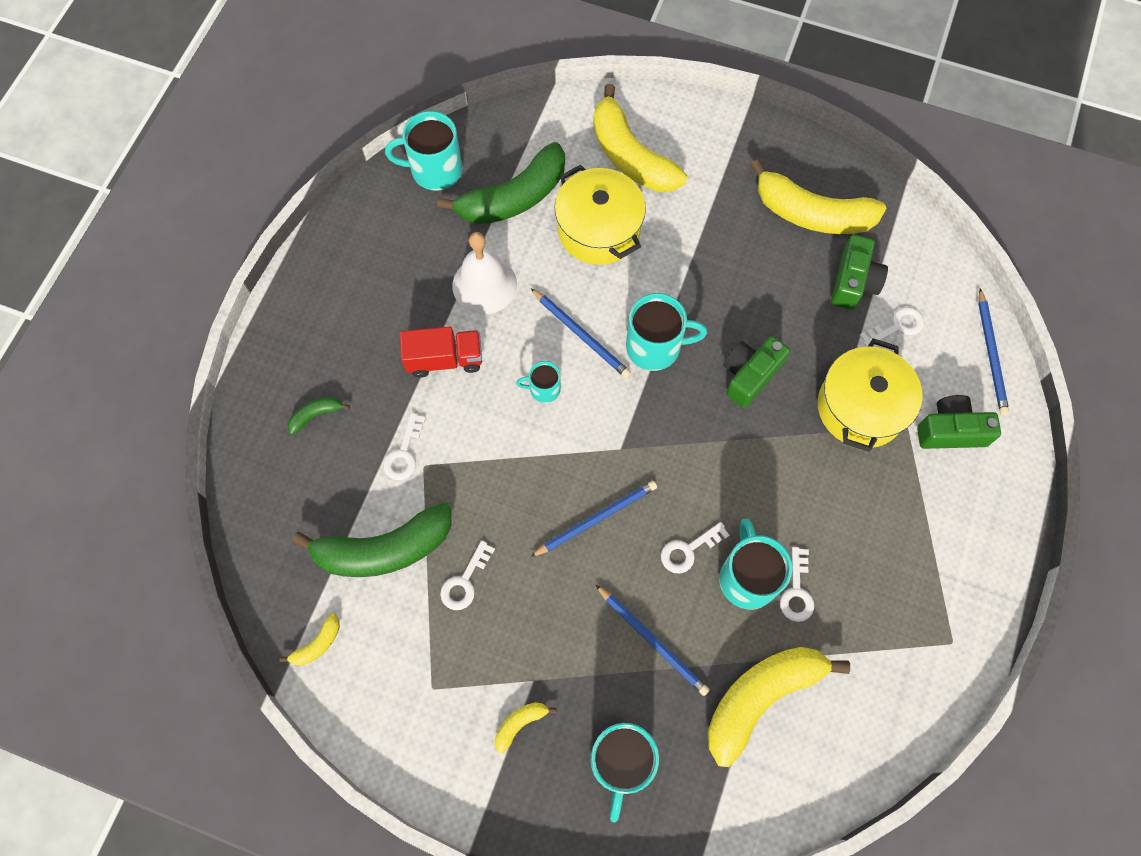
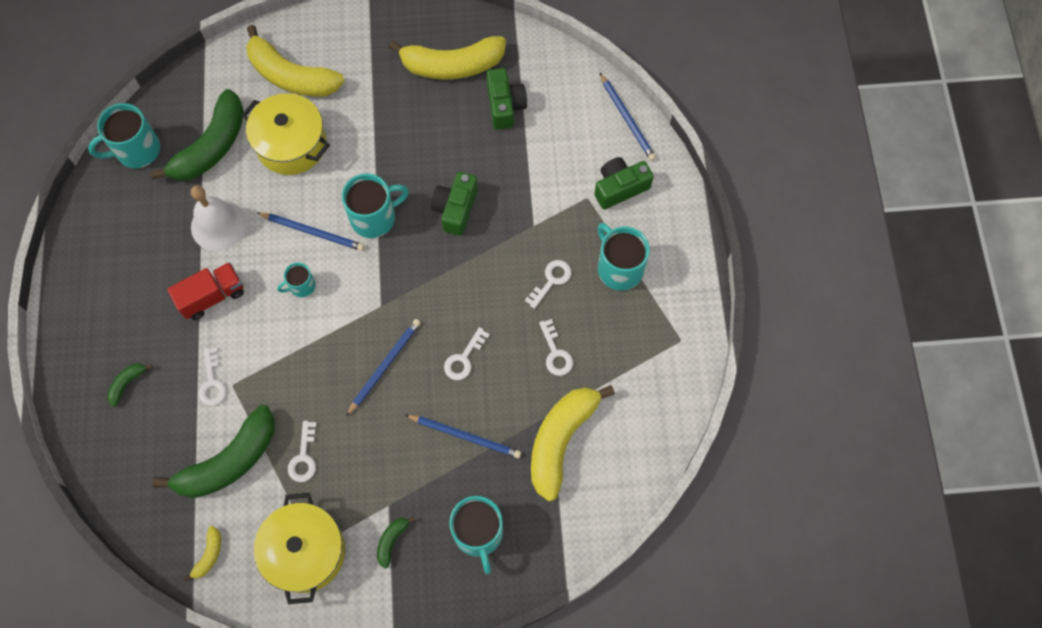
camera: 25 degrees left, 0 degrees up
(520, 723) = (391, 541): yellow banana -> green banana
(747, 577) = (516, 359): turquoise mug -> turquoise mug (619, 268)
(860, 407) = (548, 198): yellow pot -> yellow pot (305, 552)
(897, 327) = (550, 126): white key -> white key (551, 280)

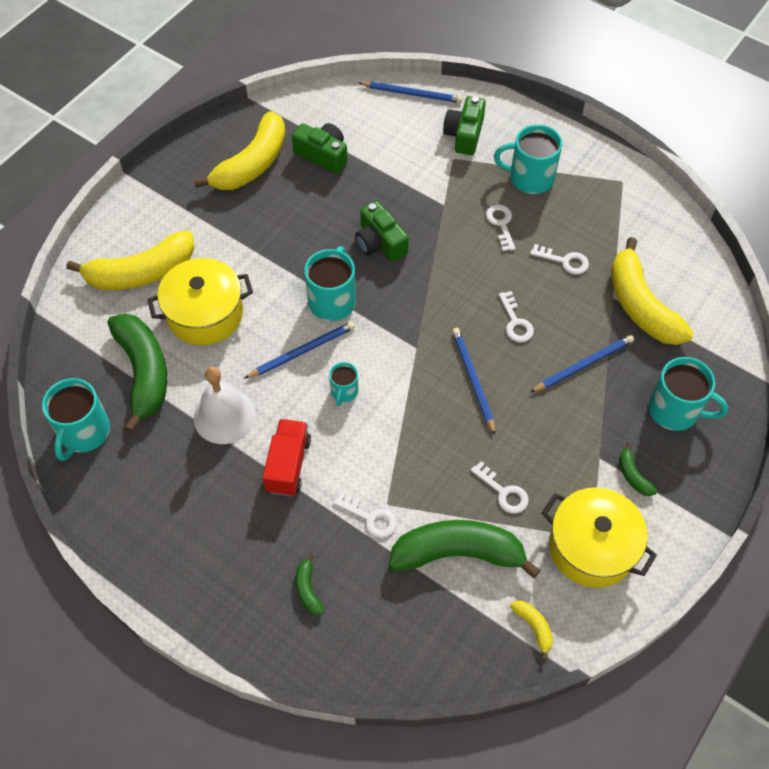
camera: 50 degrees left, 10 degrees down
(229, 461) = (458, 553): green banana -> green banana turned 90 degrees counterclockwise

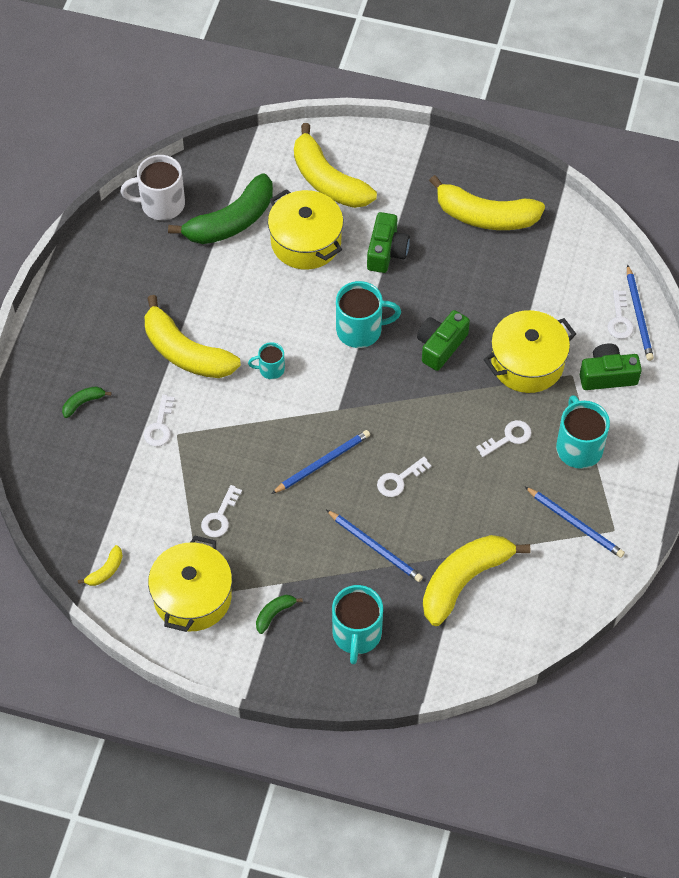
camera: 70 degrees right, 0 degrees up
(84, 432) = (161, 204): turquoise mug -> white mug
(224, 416) = (213, 292): white bell -> none
(288, 465) = (185, 352): red truck -> yellow banana
(302, 351) = (298, 325): blue pencil -> blue pencil (575, 524)
(323, 155) = (523, 267): green camera -> green camera (386, 251)
(427, 185) = (527, 363): none -> yellow pot
(458, 553) = (151, 498): green banana -> none
(564, 261) = (488, 503): white key -> white key (619, 320)

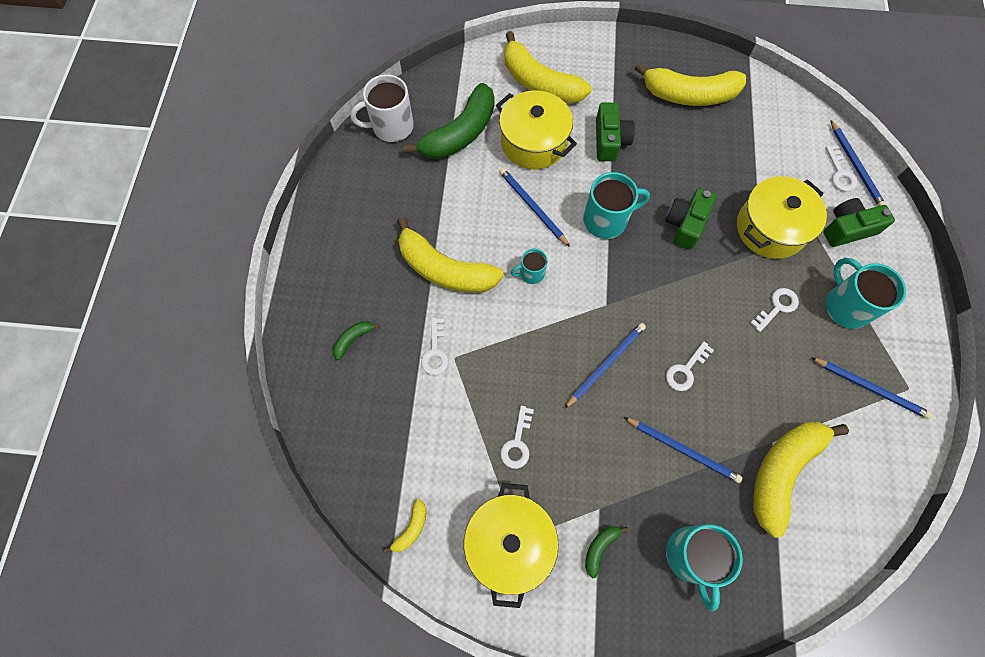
camera: 10 degrees left, 10 degrees up
(288, 306) = (532, 207): none -> blue pencil

